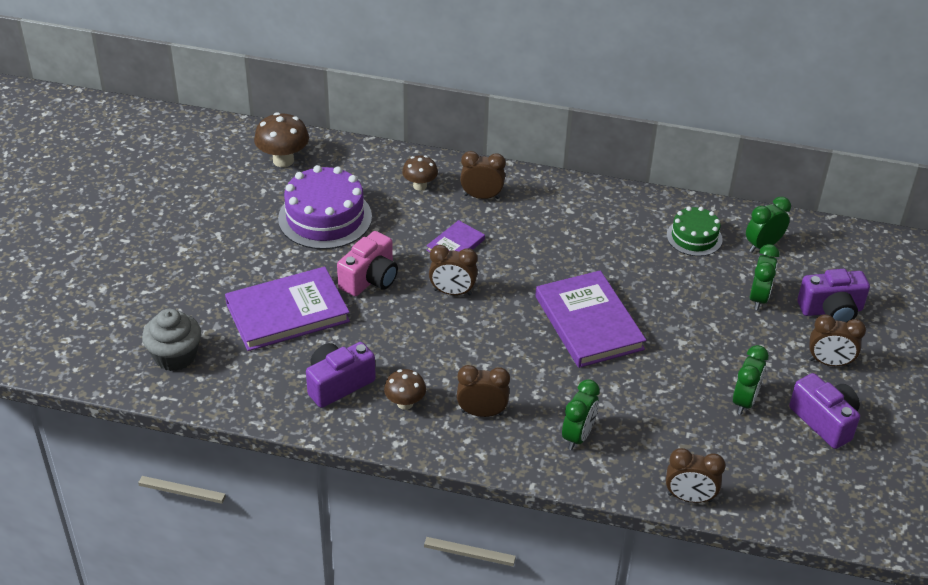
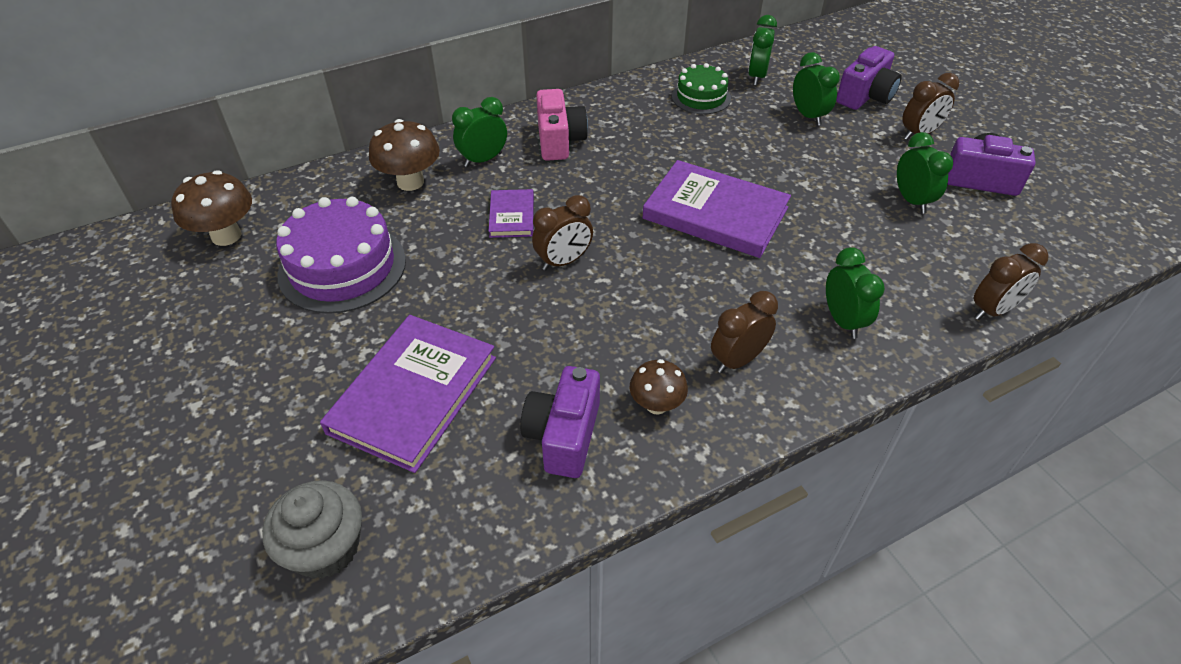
camera: 40 degrees left, 5 degrees up
(370, 279) = (465, 300): pink camera -> pink camera (559, 141)
(420, 186) = (410, 182): brown mushroom -> brown mushroom, size x1.55
(481, 196) = (483, 160): brown clock -> green clock

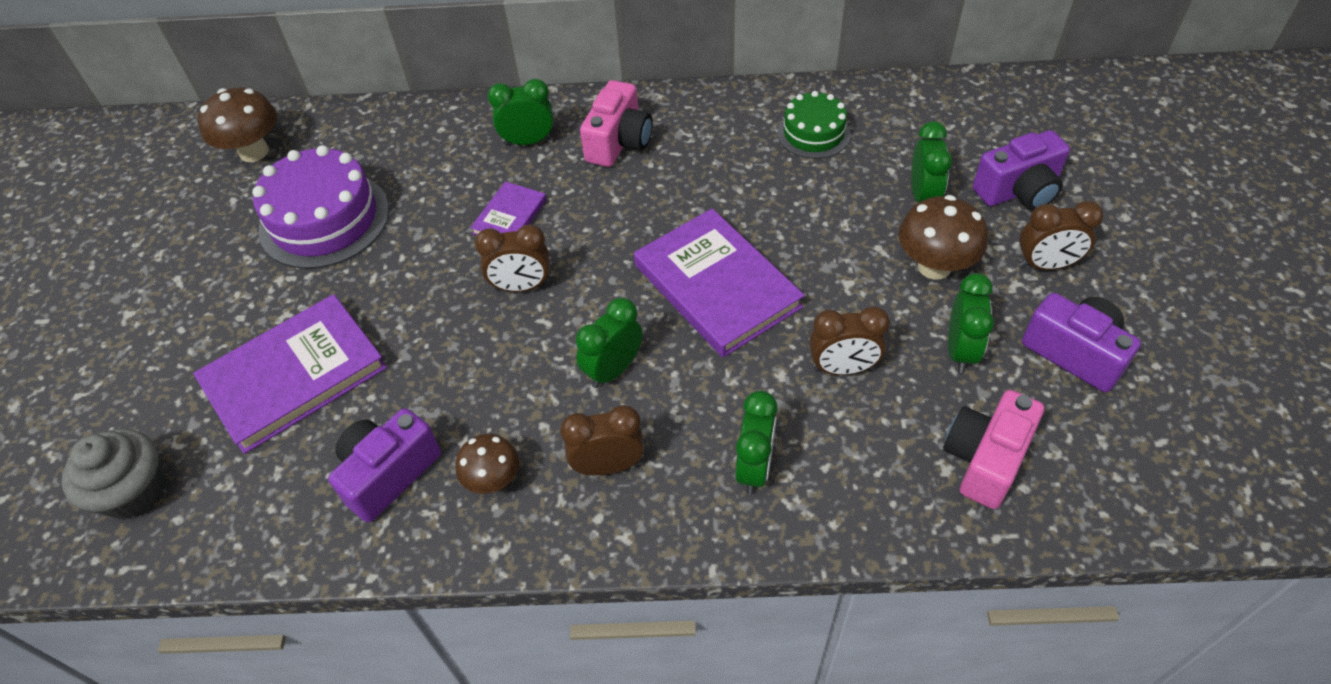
camera: 30 degrees right, 5 degrees up
(410, 182) = (443, 145): brown mushroom -> brown mushroom (934, 266)
(757, 76) = (901, 124): green clock -> green clock (613, 370)
(982, 260) = (985, 459): none -> pink camera
(992, 310) = (941, 527): brown clock -> brown clock (842, 368)

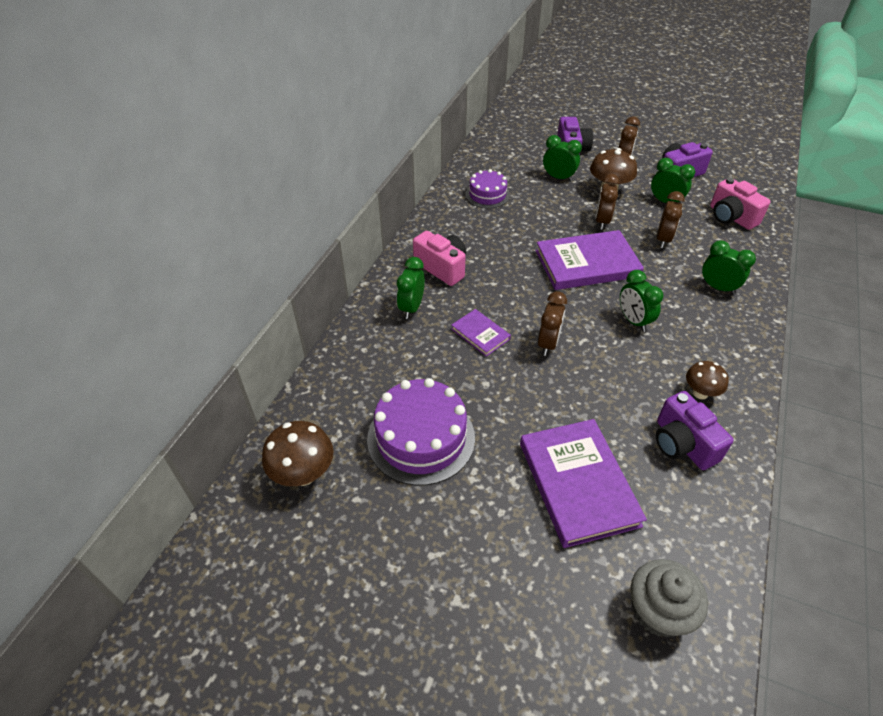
camera: 70 degrees left, 5 degrees down
(608, 466) = (702, 341): brown clock -> brown clock (602, 221)
(813, 133) = (487, 195): green cake -> purple cake

